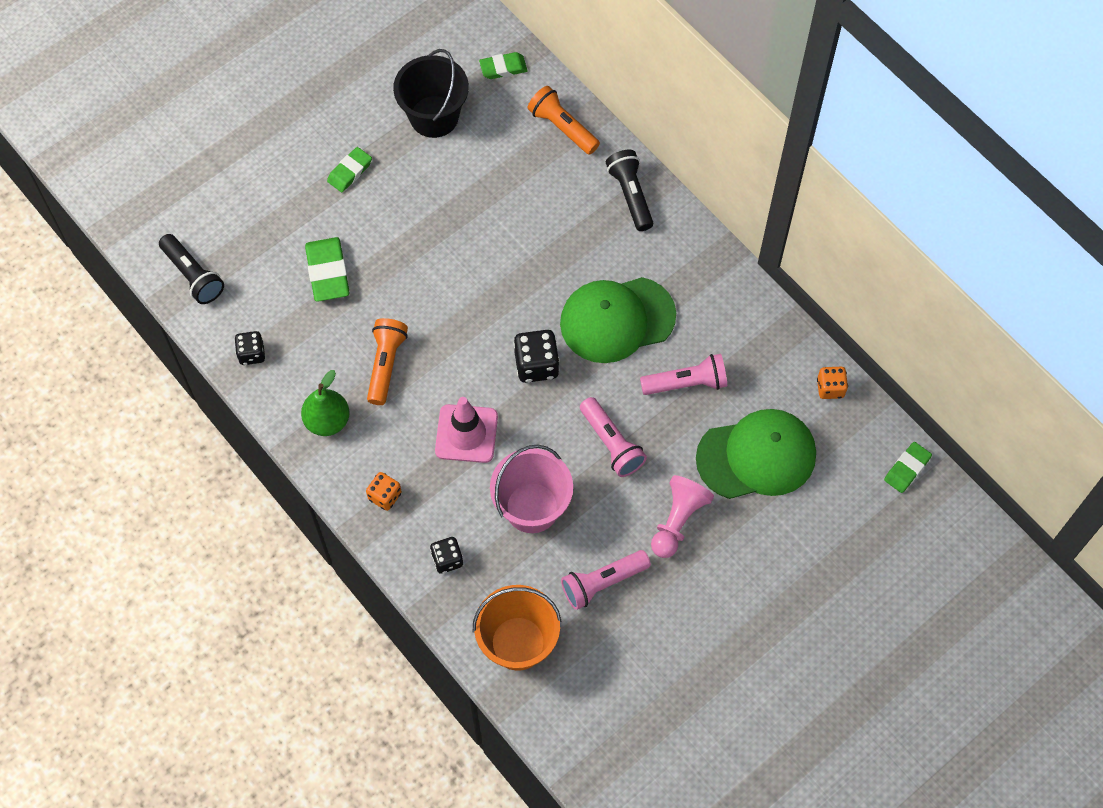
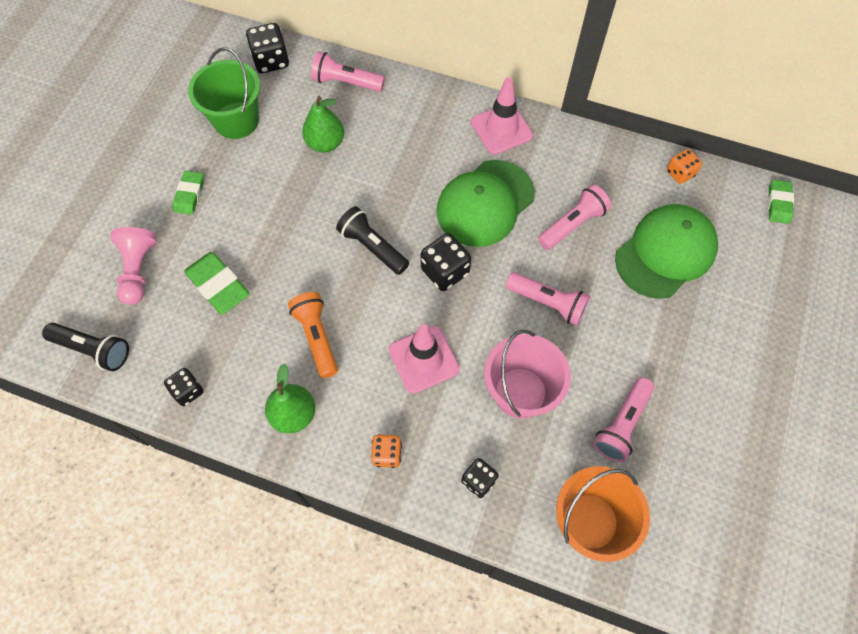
camera: 30 degrees left, 0 degrees up
(434, 116) = (236, 120): black bucket -> green bucket
(503, 68) = (271, 61): green eraser -> black dice
(504, 182) = (325, 143): none -> green pear
(562, 127) = (346, 83): orange flashlight -> pink flashlight
(630, 195) = (432, 107): black flashlight -> black flashlight (372, 247)
(677, 521) = (644, 337): pink pawn -> pink pawn (138, 270)
(684, 253) = (501, 129): none -> pink traffic cone

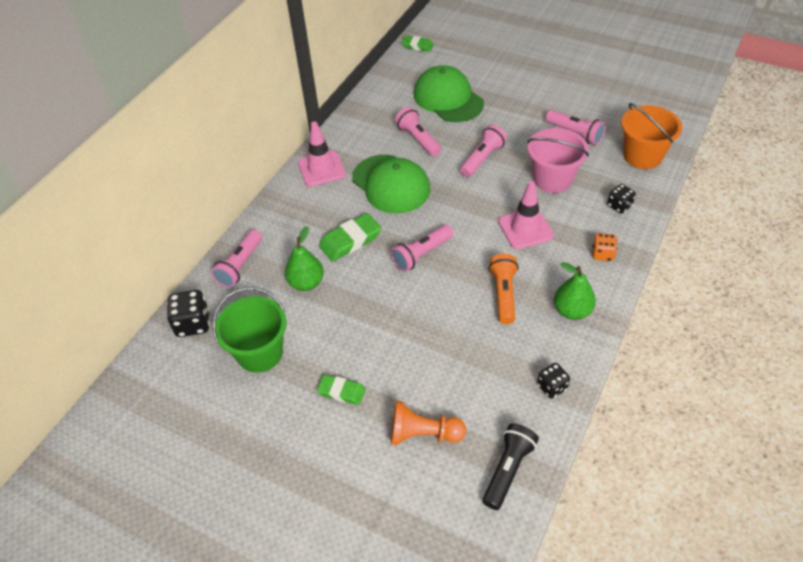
camera: 80 degrees left, 15 degrees down
(138, 270) = (423, 434): pink pawn -> orange pawn
(218, 285) = (447, 365): green eraser -> green eraser (350, 240)
(316, 337) = (503, 294): orange flashlight -> orange flashlight turned 105 degrees clockwise
(372, 247) = (421, 255): black flashlight -> pink flashlight
(445, 271) = (450, 211): black dice -> none
(680, 173) = (384, 84): orange dice -> none

